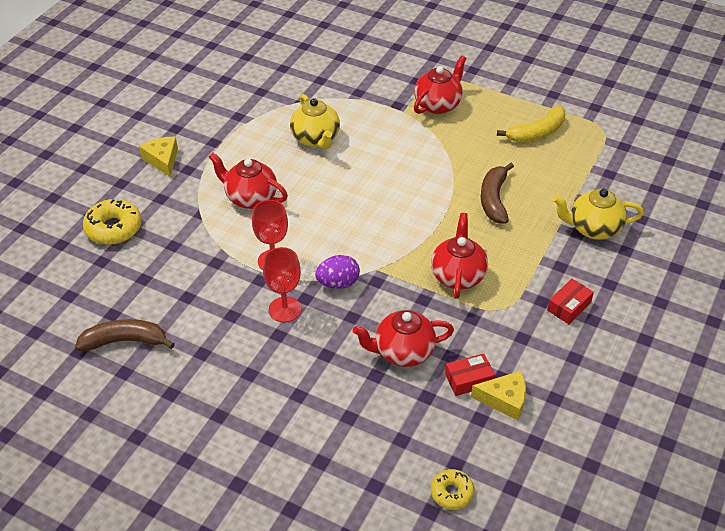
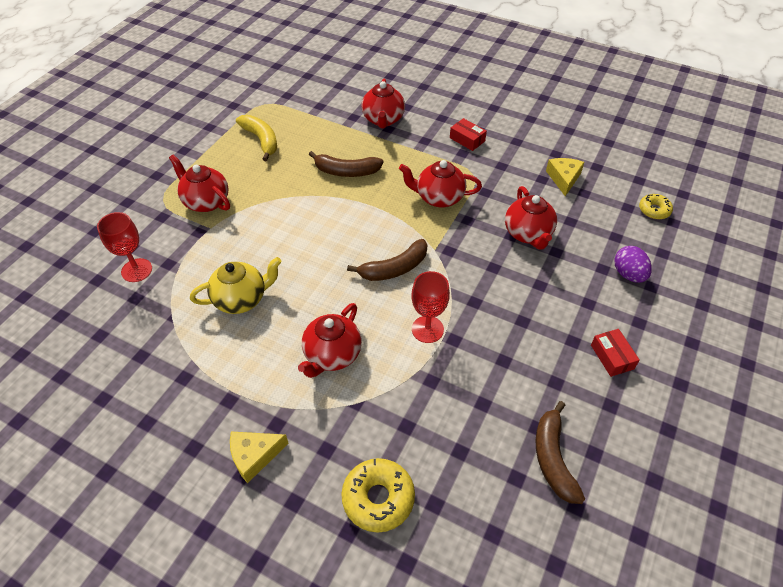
camera: 90 degrees left, 5 degrees up
(285, 309) = (490, 317): red goblet -> red goblet (136, 270)
(338, 283) = (453, 277): purple egg -> purple egg (628, 274)
(351, 238) = (394, 268): none -> brown banana
(469, 380) = (549, 196): red box -> red box (612, 357)
(593, 228) = (383, 120): yellow teapot -> red teapot

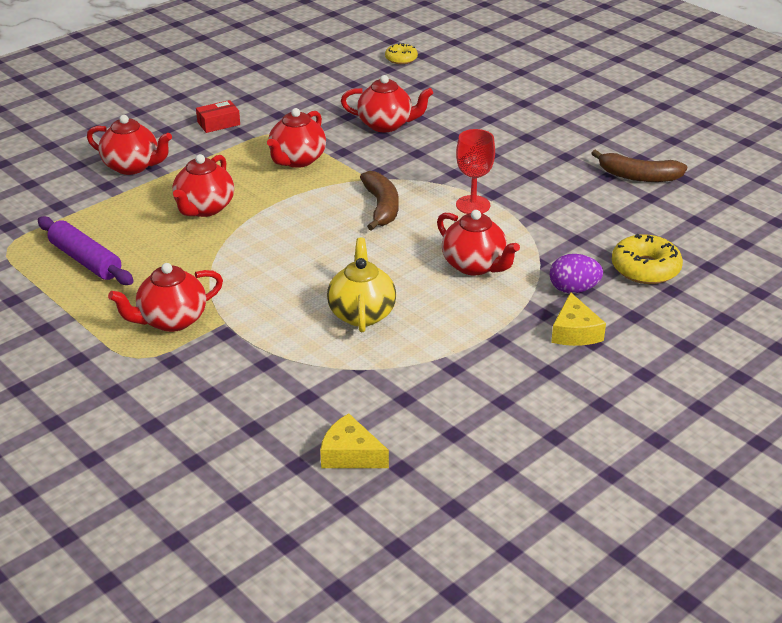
camera: 70 degrees left, 15 degrees down
(136, 270) = (258, 391): red goblet -> none
(261, 140) = (86, 260): yellow banana -> purple rolling pin
(346, 171) = (204, 208): brown banana -> red teapot
(563, 179) = (325, 88): yellow cheese -> yellow cheese (350, 454)
(612, 357) = (552, 124): red box -> none
(628, 274) = (468, 92): purple egg -> purple egg (573, 289)

